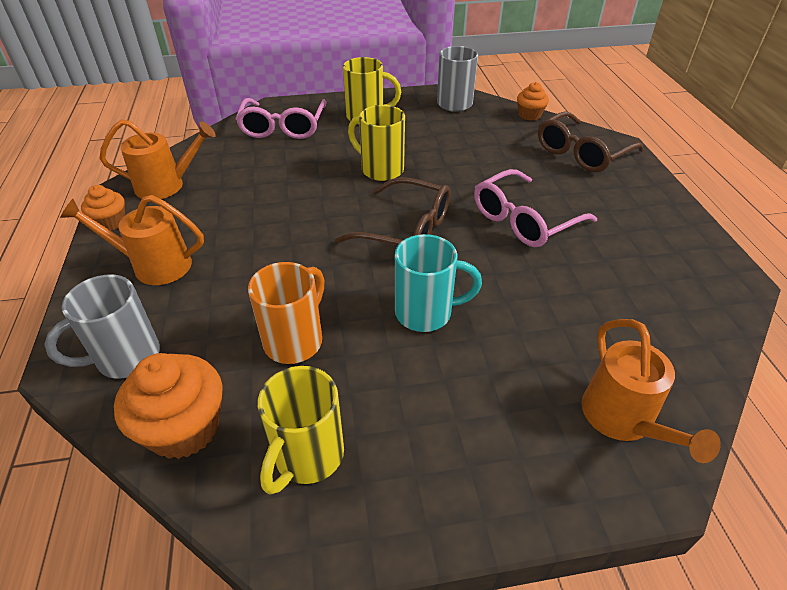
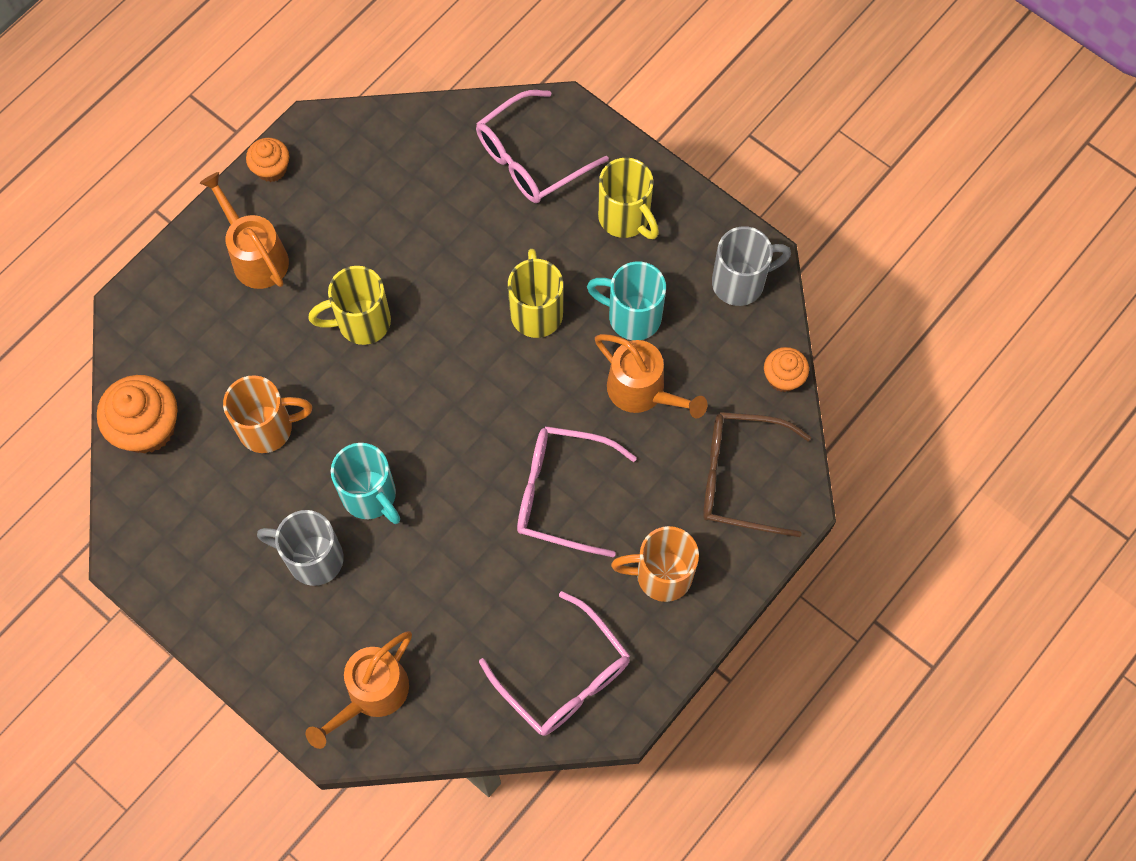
camera: 50 degrees right, 25 degrees up
(126, 358) = (165, 334): grey mug -> grey mug (313, 558)
(167, 185) = (352, 157): orange watering can -> orange watering can (643, 392)
(307, 456) = (186, 518): yellow mug -> yellow mug (361, 322)
(406, 230) = (461, 406): brown glasses -> none
(430, 141) = (632, 316): none -> turquoise mug
(627, 209) = (661, 575): none -> orange mug
(683, 290) = (564, 677): none -> pink glasses

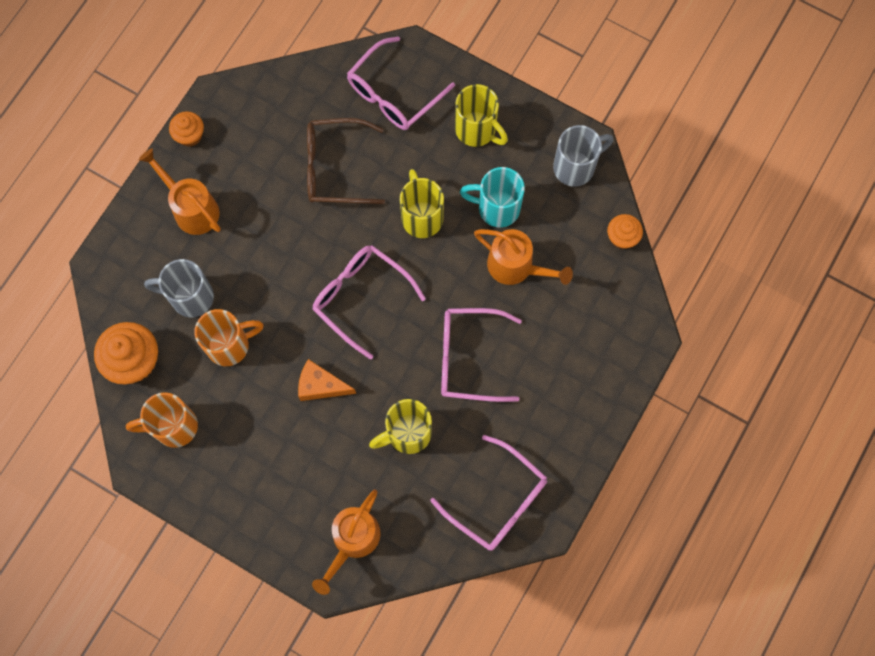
camera: 10 degrees left, 5 degrees up
(313, 558) = (285, 442): grey mug -> grey mug (190, 297)
(361, 322) = (286, 248): yellow mug -> yellow mug (407, 433)
(370, 496) = (321, 385): turquoise mug -> orange cheese
(441, 397) = (361, 297): none -> pink glasses
(661, 575) = (557, 409): orange mug -> orange mug (174, 426)
(740, 478) = (603, 322): brown glasses -> brown glasses (335, 168)

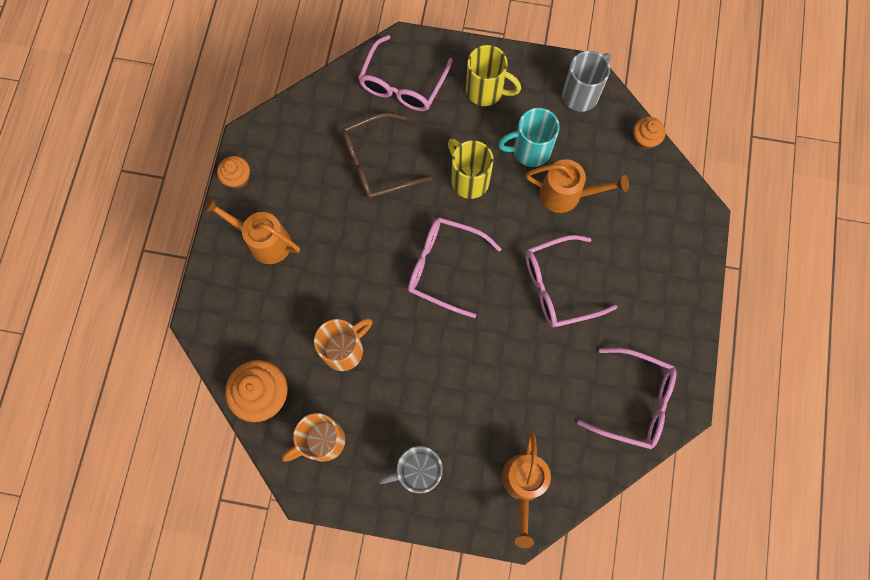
camera: 20 degrees left, 0 degrees up
(190, 297) = (292, 320): grey mug -> grey mug (418, 472)
(321, 385) = (440, 356): orange cheese -> none
(407, 433) = (532, 371): yellow mug -> none

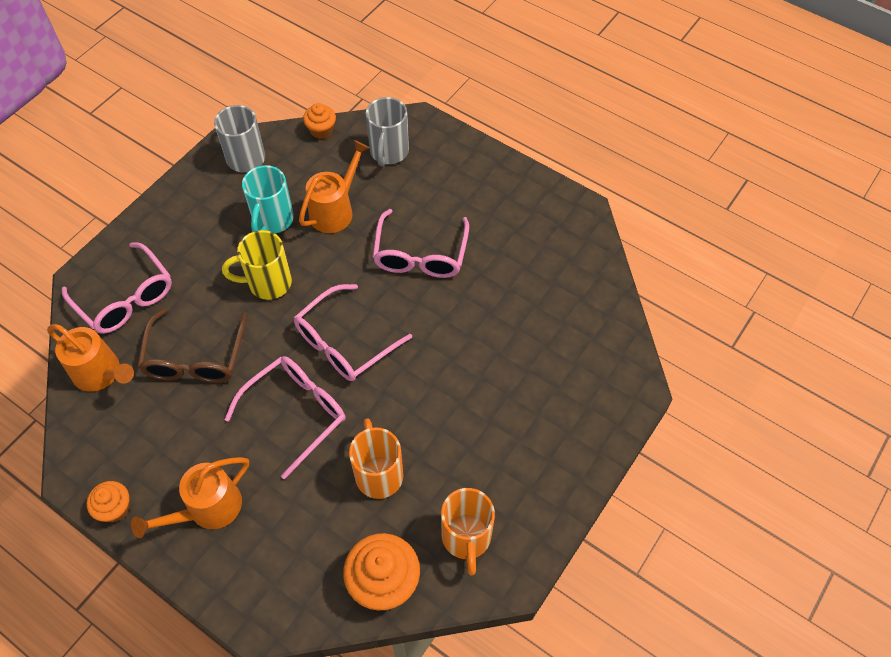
camera: 65 degrees left, 15 degrees down
(418, 472) = (542, 455): grey mug -> grey mug (389, 152)
(486, 91) = (186, 230): yellow mug -> none
(523, 485) = (597, 366): orange watering can -> orange watering can (101, 374)
(635, 402) = (560, 243): pink glasses -> pink glasses (296, 413)

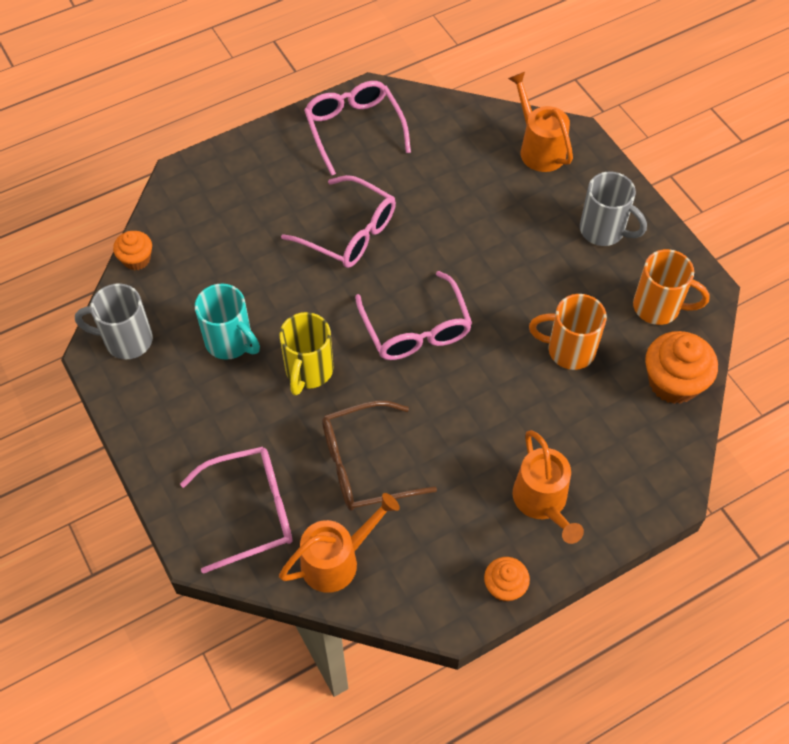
camera: 65 degrees left, 0 degrees up
(195, 358) = (365, 465): brown glasses -> brown glasses turned 135 degrees clockwise
(296, 413) = (473, 395): pink glasses -> pink glasses (354, 129)
(335, 210) = (251, 282): orange watering can -> orange watering can (538, 148)
(389, 152) = (206, 212): grey mug -> grey mug (603, 230)

